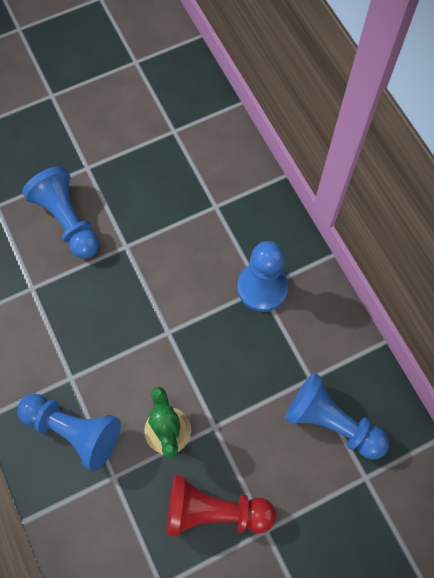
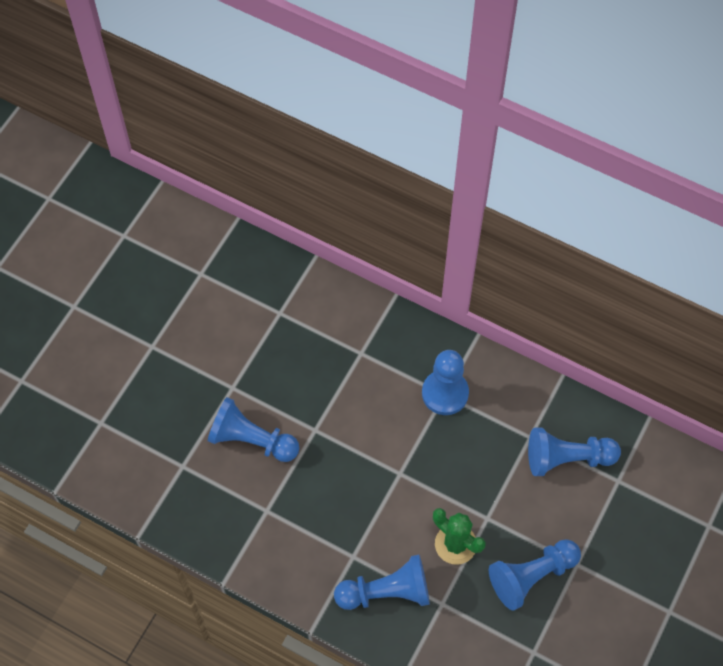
camera: 35 degrees left, 5 degrees down
(214, 511) = (532, 576): red pawn -> blue pawn

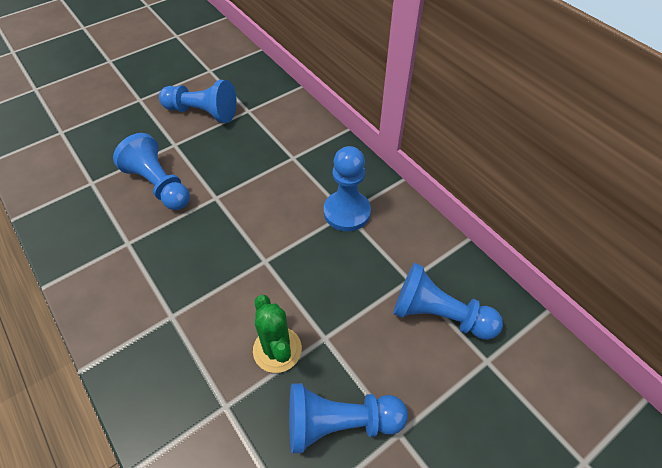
camera: 25 degrees right, 10 degrees down
(386, 592) = (178, 366): blue pawn -> blue pawn (202, 112)

